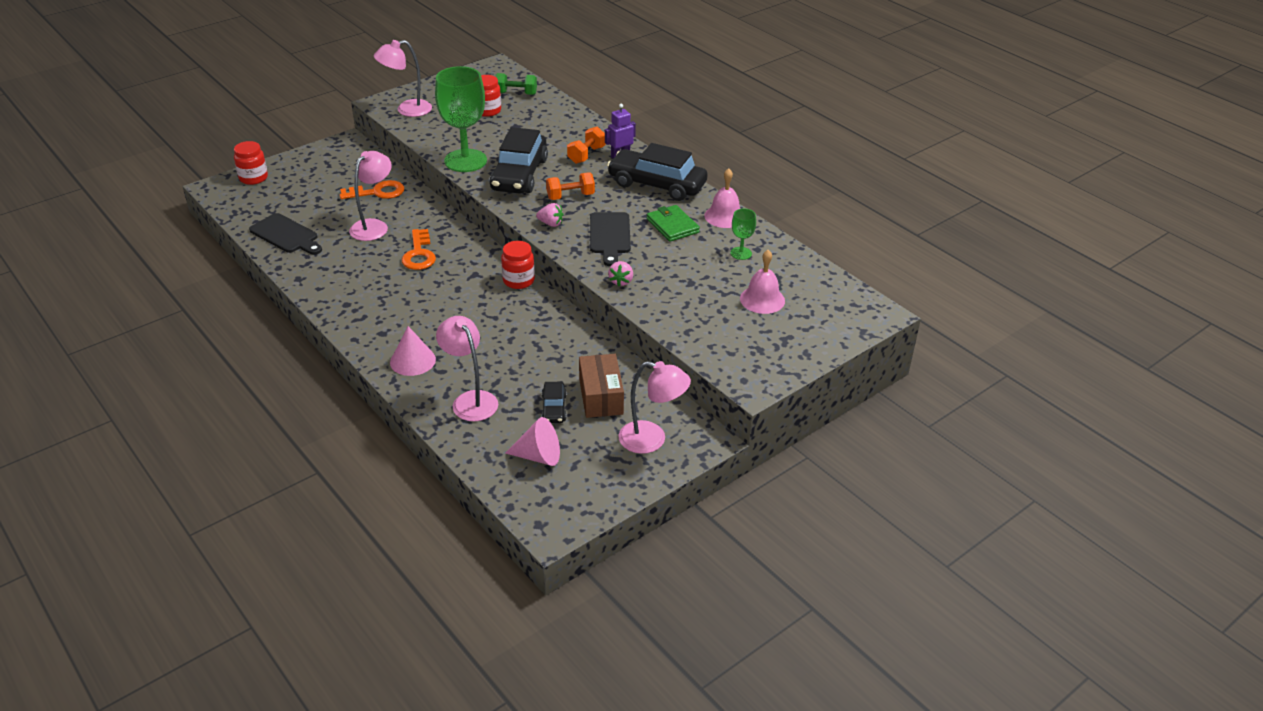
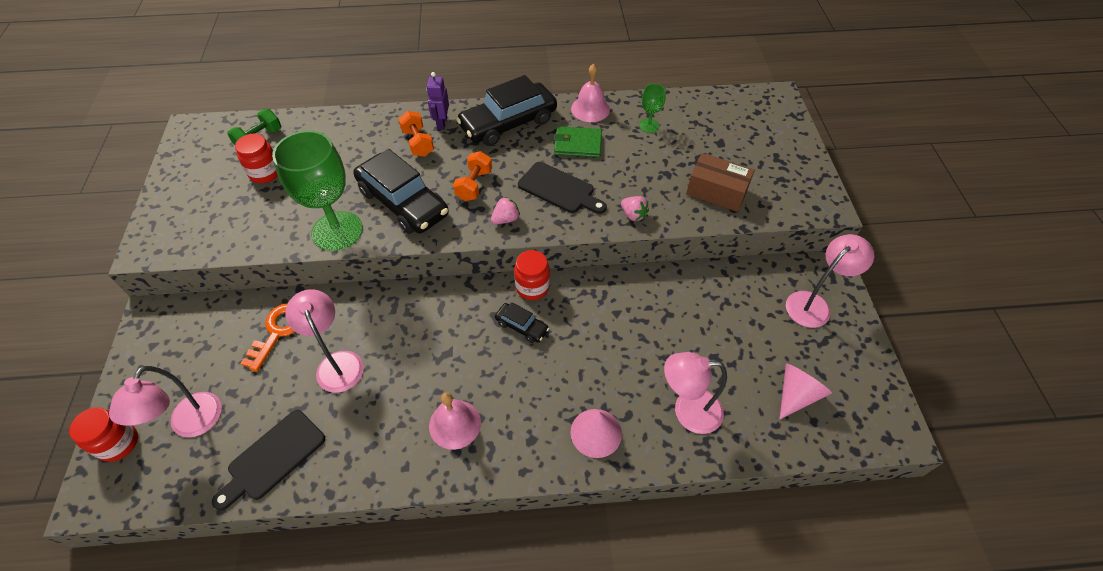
camera: 55 degrees left, 15 degrees up
(286, 235) = (273, 457): black cutting board -> black cutting board turned 150 degrees clockwise
(407, 110) = (187, 234): pink lamp -> pink lamp (190, 425)
(419, 254) = (423, 346): orange key -> none
(554, 408) = (736, 351): black car -> black car (522, 326)
(600, 396) = (739, 310): brown box -> brown box (716, 192)
(762, 299) = (719, 145): pink bell -> pink bell (455, 424)

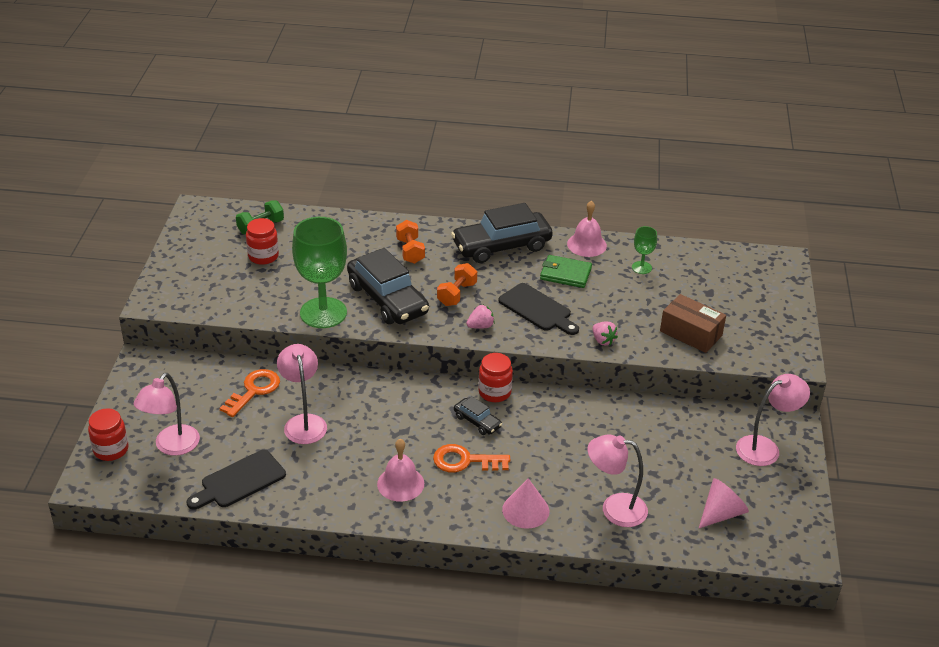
camera: 10 degrees right, 15 degrees down
(442, 123) = (436, 237): purple robot -> none
(518, 380) = (465, 461): none -> orange key

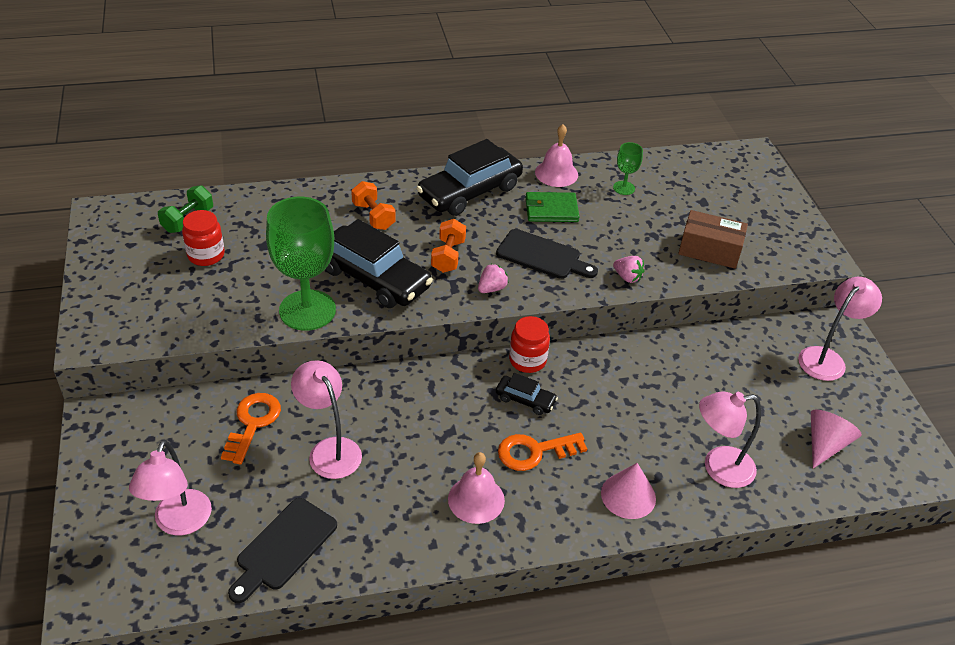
camera: 20 degrees left, 5 degrees up
(111, 450) = (100, 548): red jar -> none

